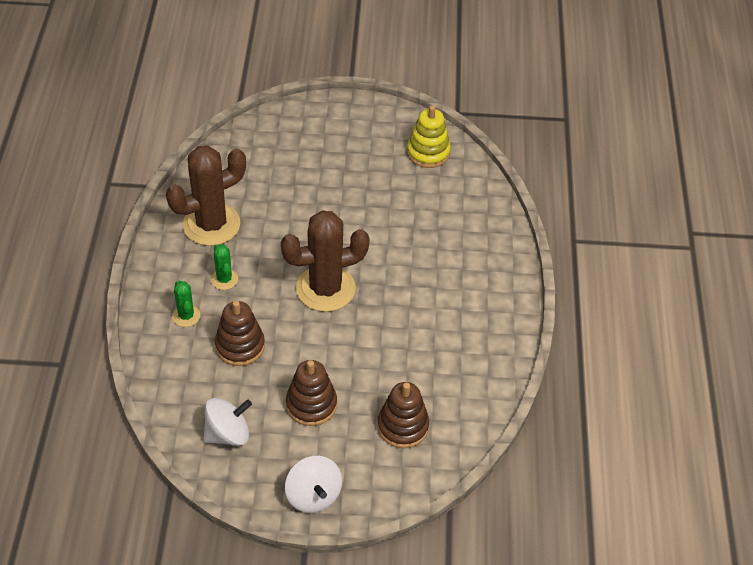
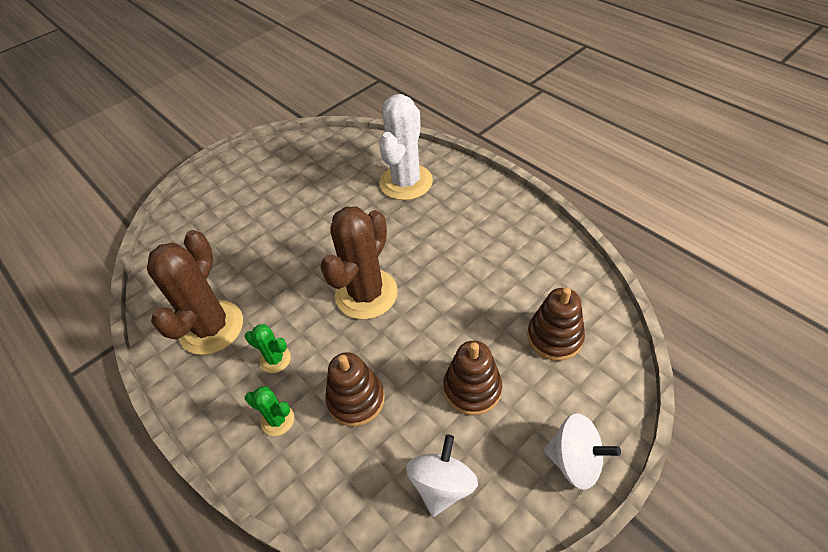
camera: 40 degrees left, 0 degrees up
(428, 152) = (320, 154): yellow stacking toy -> none
(458, 231) = (406, 182): none -> white cactus

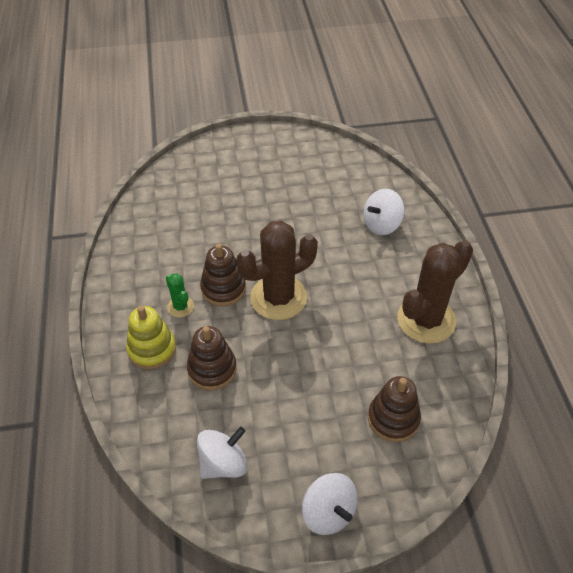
camera: 30 degrees right, 0 degrees up
(211, 327) = (156, 258): brown cactus -> brown cactus (426, 320)
(277, 420) = (152, 349): green cactus -> yellow stacking toy
(406, 182) = (381, 225): white cactus -> white spinning top
(472, 388) = (298, 415): brown stacking toy -> brown stacking toy (223, 288)

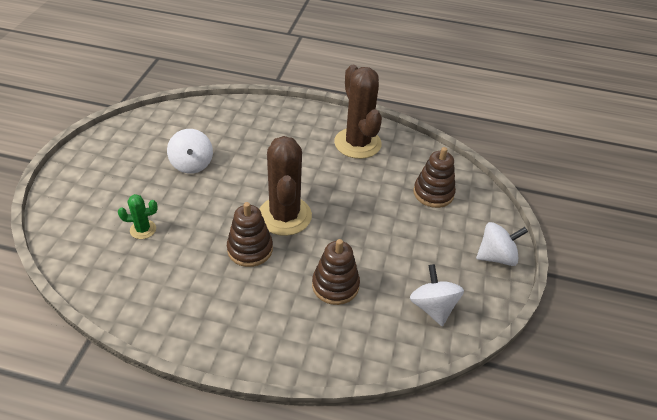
camera: 70 degrees left, 5 degrees down
(152, 349) = (288, 325): yellow stacking toy -> none
(180, 307) = (251, 287): green cactus -> green cactus (143, 229)
(381, 225) = (250, 129): white spinning top -> white spinning top (192, 164)

